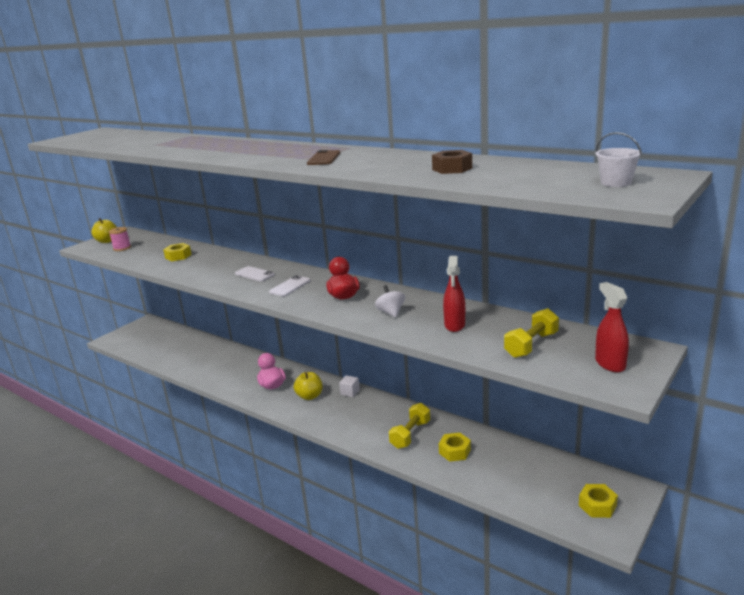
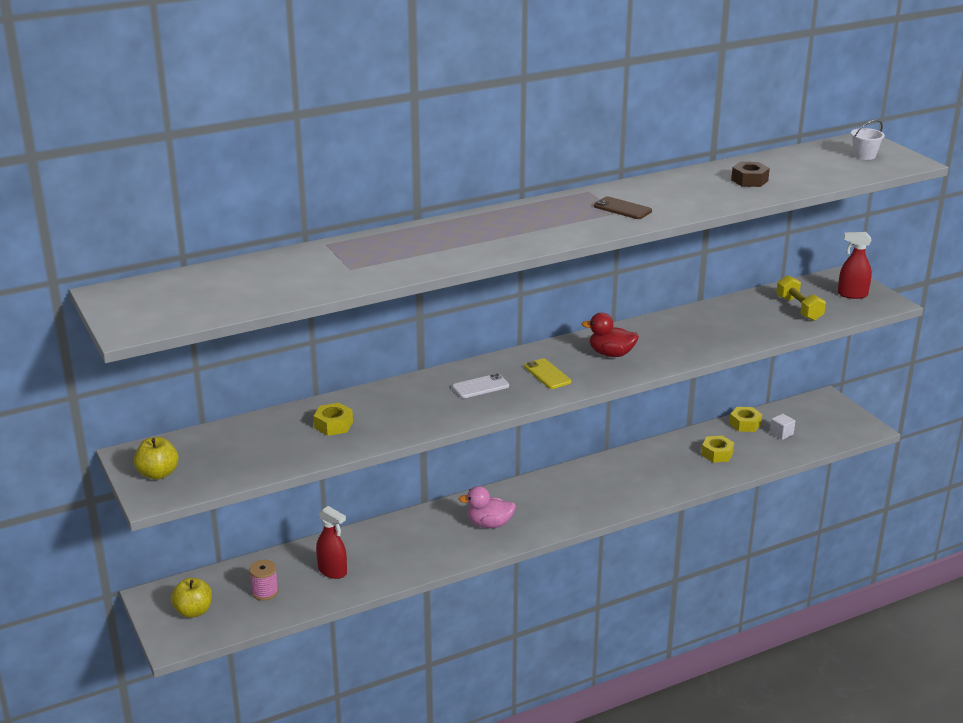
camera: 65 degrees left, 5 degrees up
(122, 248) = (221, 464): pink spool -> pink spool (265, 592)
(290, 286) = (547, 374): white phone -> yellow phone
(309, 396) = (541, 505): yellow apple -> yellow apple (193, 611)
(350, 392) = (559, 478): white cube -> white cube (781, 434)
(391, 312) = (677, 342): white spinning top -> none
(410, 434) = (671, 467): yellow dumbbell -> none
(454, 325) = (733, 324): red spray bottle -> red spray bottle (332, 571)
(597, 505) = (833, 420): yellow nut -> yellow nut (745, 424)

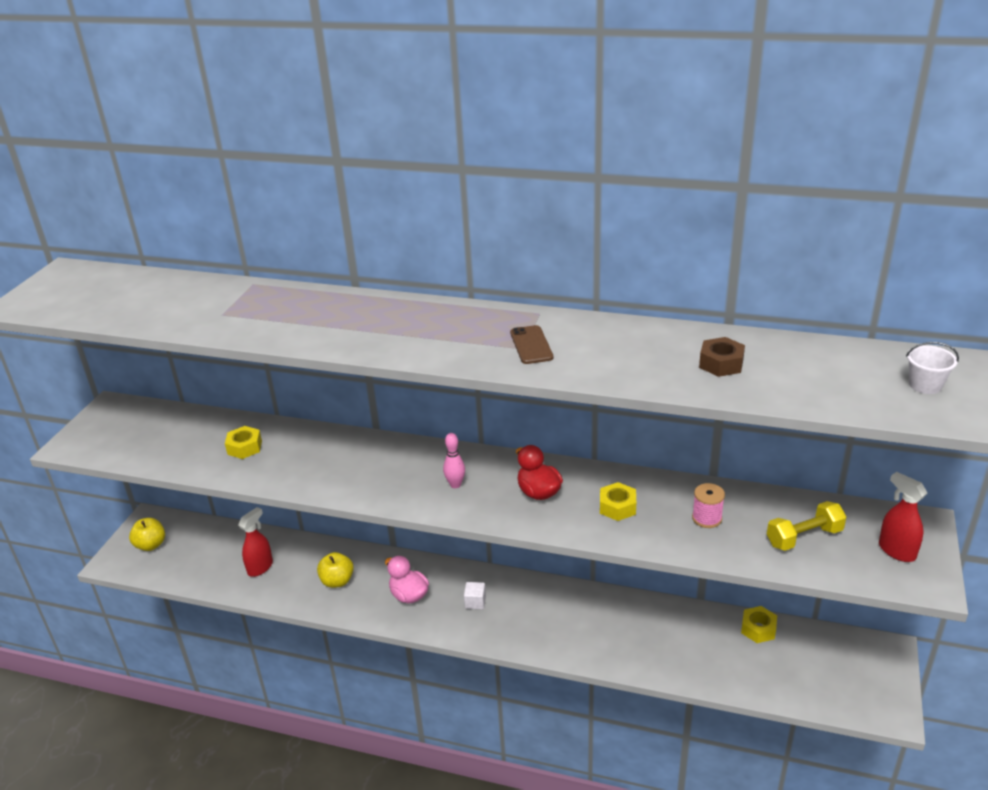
camera: 45 degrees right, 5 degrees up
(158, 474) = (98, 429): yellow apple -> yellow apple (337, 581)
(265, 592) = (204, 557): pink spool -> pink spool (707, 518)
(332, 571) = (260, 567): red spray bottle -> red spray bottle turned 135 degrees counterclockwise
(480, 387) = (388, 468): white phone -> none
(547, 374) = (455, 484): yellow phone -> pink bowling pin
(717, 454) = (686, 645): yellow nut -> yellow nut (617, 507)
(781, 434) = (782, 662): white cube -> white cube (475, 602)
(799, 309) = (804, 537): yellow dumbbell -> yellow dumbbell turned 45 degrees clockwise

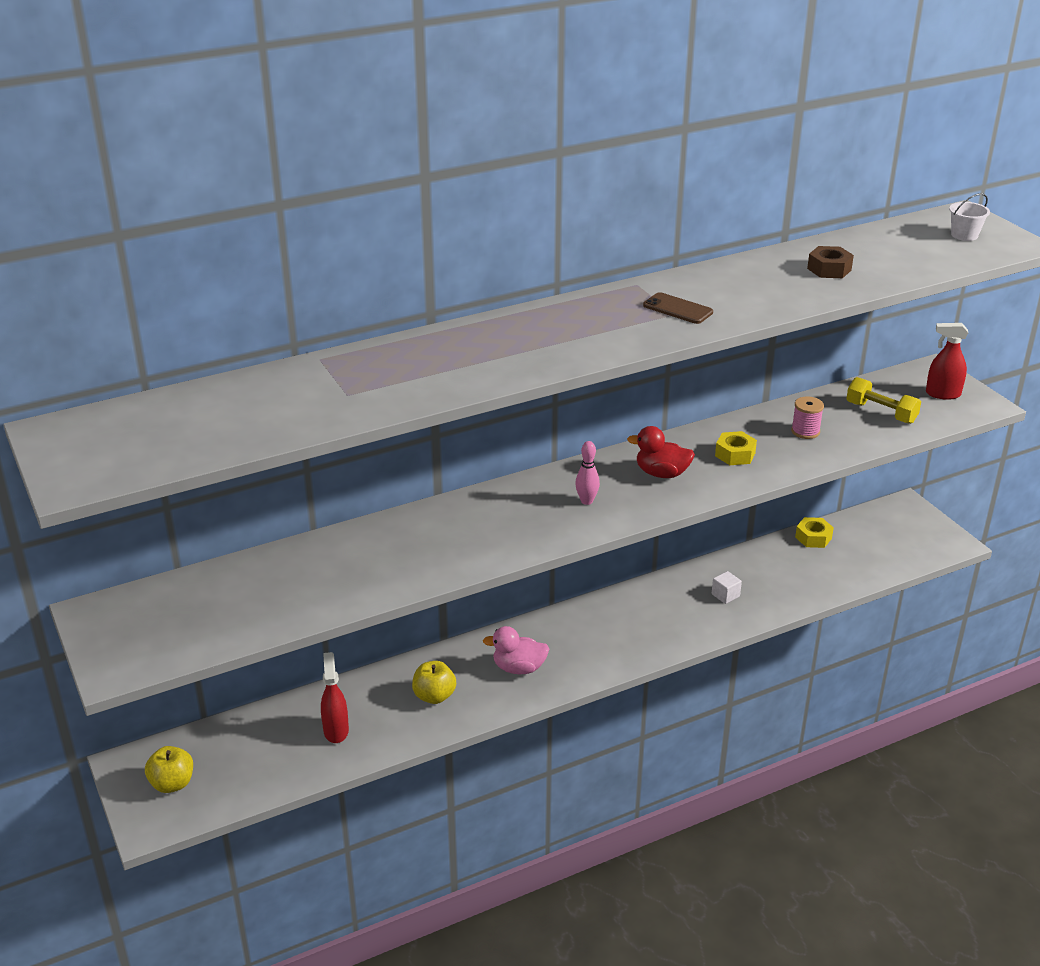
camera: 45 degrees left, 0 degrees up
(244, 447) = (332, 570): yellow nut -> none
(475, 602) = (584, 640): white cube -> white cube (725, 595)
(804, 537) = (881, 413): yellow dumbbell -> yellow dumbbell turned 75 degrees counterclockwise

